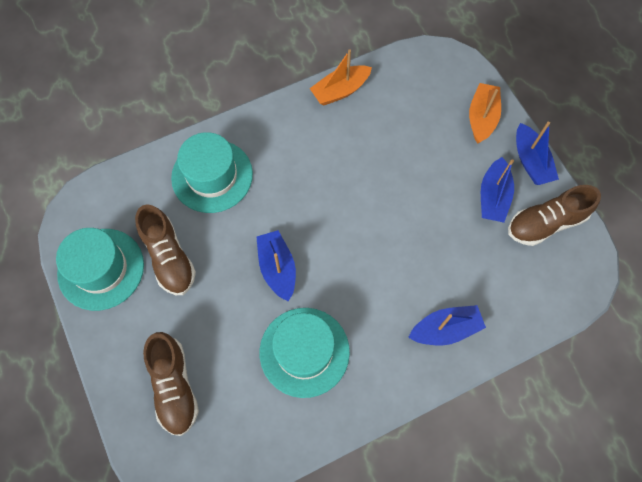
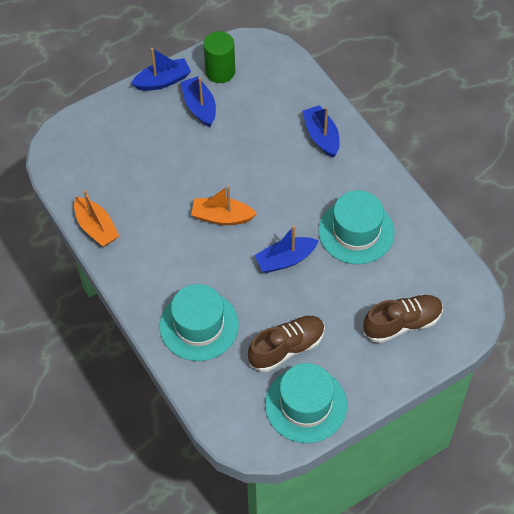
camera: 95 degrees left, 10 degrees down
(481, 118) = (120, 116): orange boat -> orange boat (222, 217)
(493, 197) = (199, 107): blue boat -> blue boat turned 120 degrees counterclockwise
(545, 223) = (220, 71): brown shoe -> green cylinder

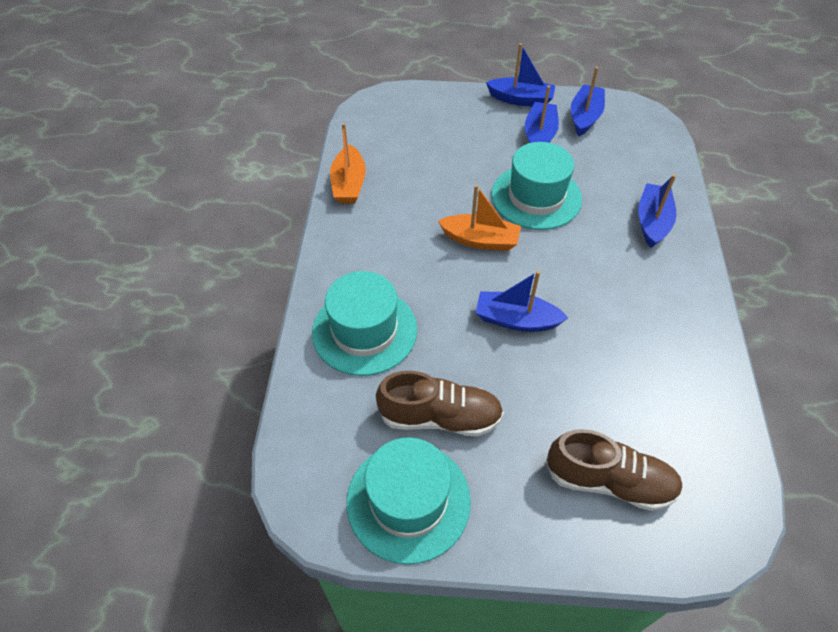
camera: 35 degrees right, 5 degrees down
(220, 71) = (585, 117): green cylinder -> blue boat
(222, 217) = (480, 240): orange boat -> orange boat turned 150 degrees clockwise
(356, 232) = (624, 338): turquoise hat -> turquoise hat (536, 197)

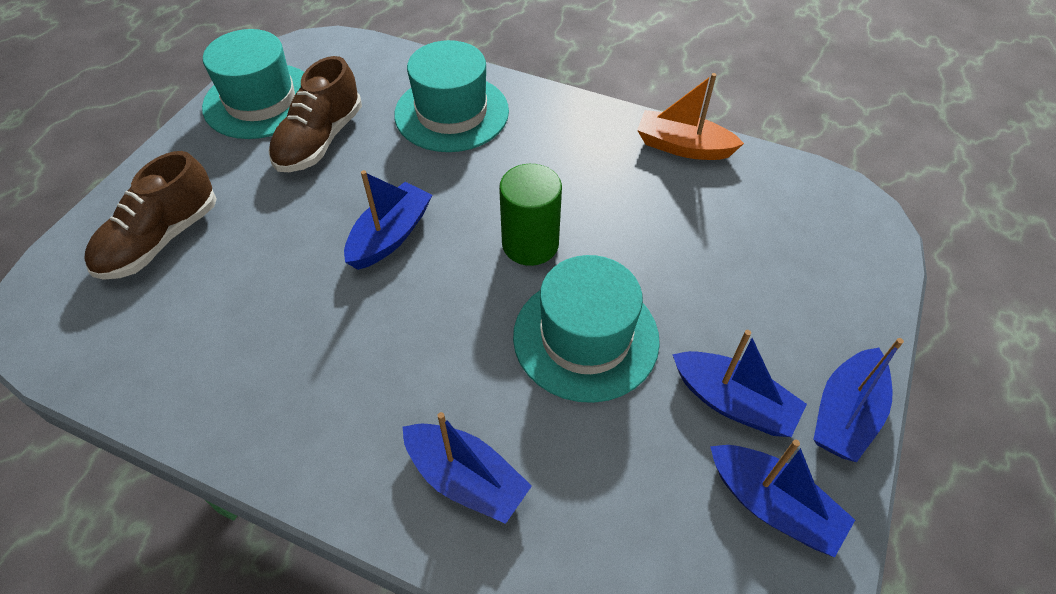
camera: 110 degrees right, 0 degrees up
(480, 240) = (530, 244): orange boat -> green cylinder

